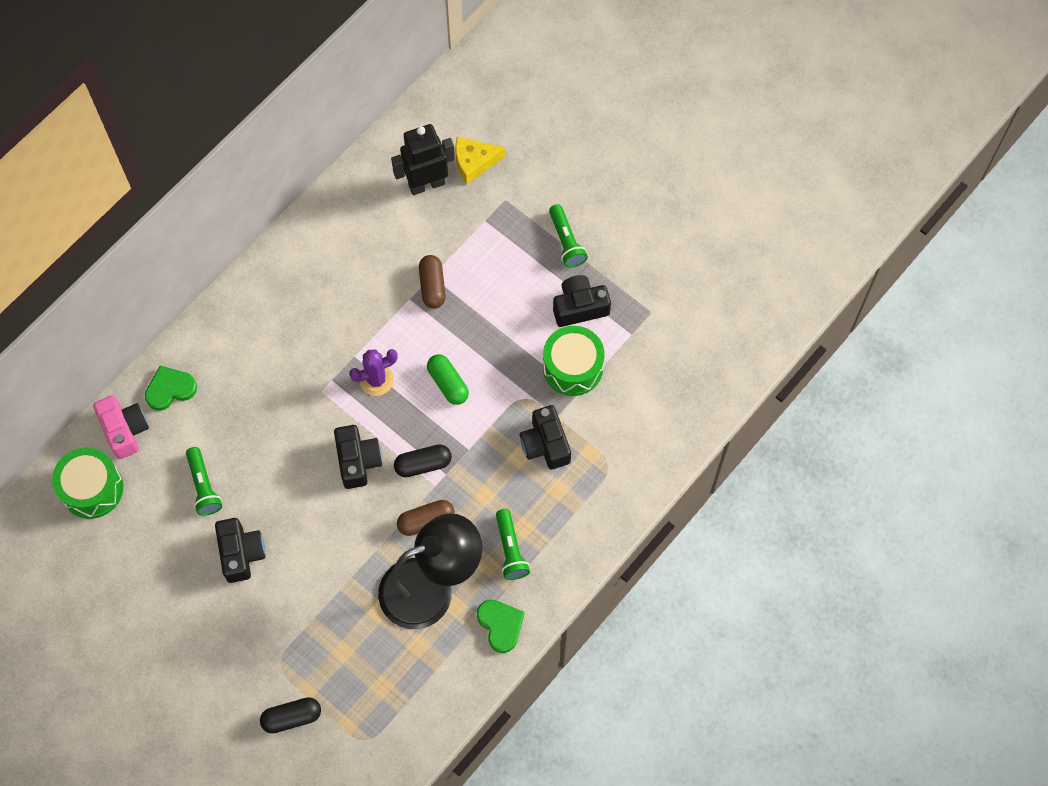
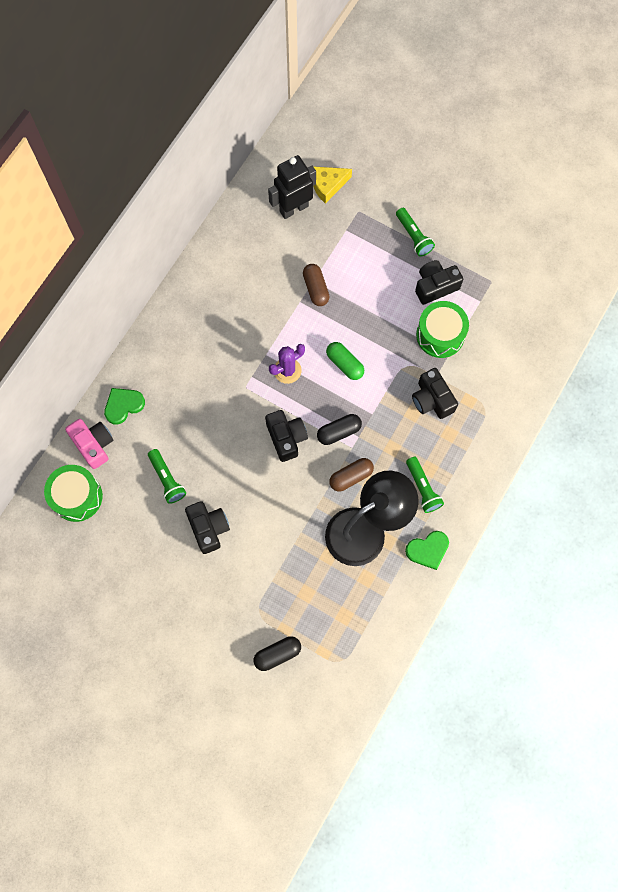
camera: 10 degrees left, 5 degrees up
(500, 625) = (428, 550): green heart -> green heart turned 105 degrees clockwise

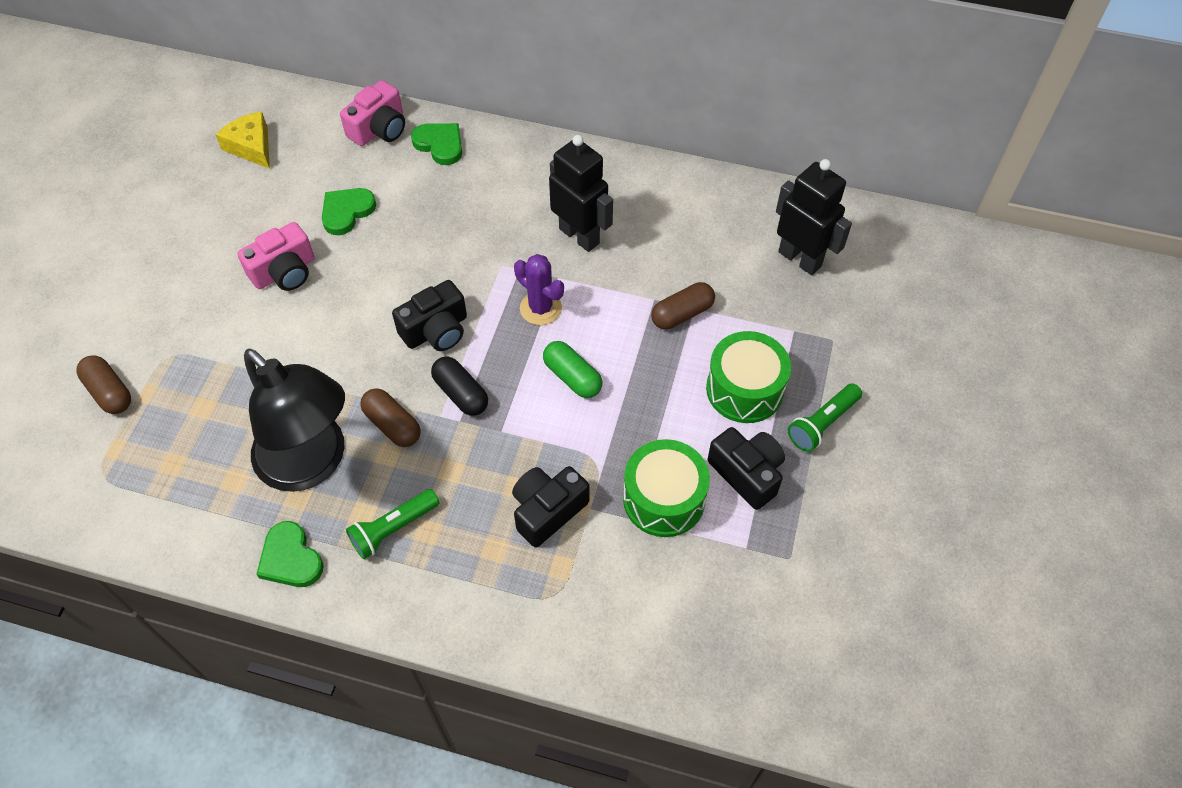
camera: 75 degrees right, 15 degrees down
(77, 496) = (306, 130): green drum -> green drum (744, 389)
(167, 479) = (347, 212): green flashlight -> green heart
(208, 528) = (284, 272): black camera -> pink camera
(235, 333) = (579, 236): none -> black robot
(277, 654) = (109, 392): black capsule -> brown capsule
(328, 185) = (857, 291): yellow cheese -> yellow cheese (251, 147)
(344, 364) = (572, 377): green capsule -> green capsule turned 75 degrees counterclockwise

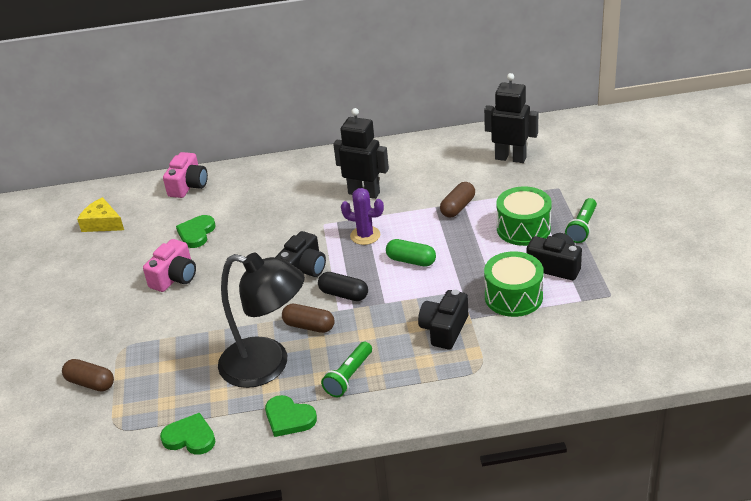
camera: 20 degrees left, 20 degrees down
(440, 144) = (236, 180): green heart -> green heart (190, 437)

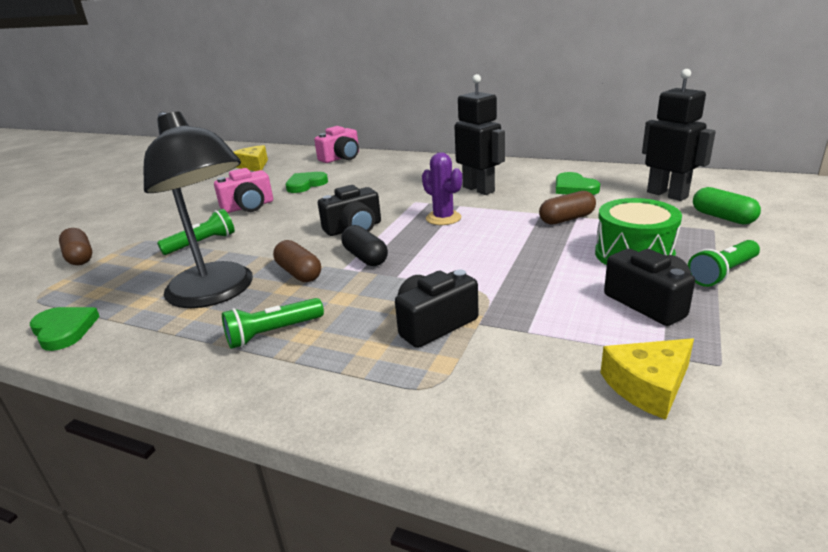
camera: 30 degrees right, 10 degrees down
(188, 329) = (202, 243): none -> green flashlight
(289, 418) = (162, 351): green heart -> green heart (574, 188)
(411, 261) = (467, 249): green capsule -> green capsule (722, 217)
(513, 297) = (559, 318): green drum -> none
(584, 322) = (648, 386): none -> yellow cheese

